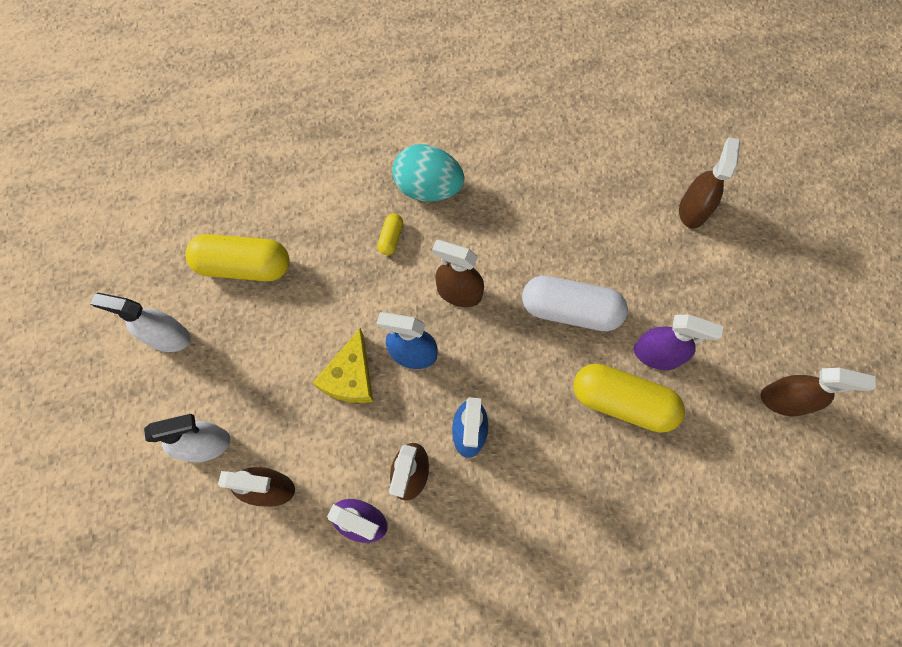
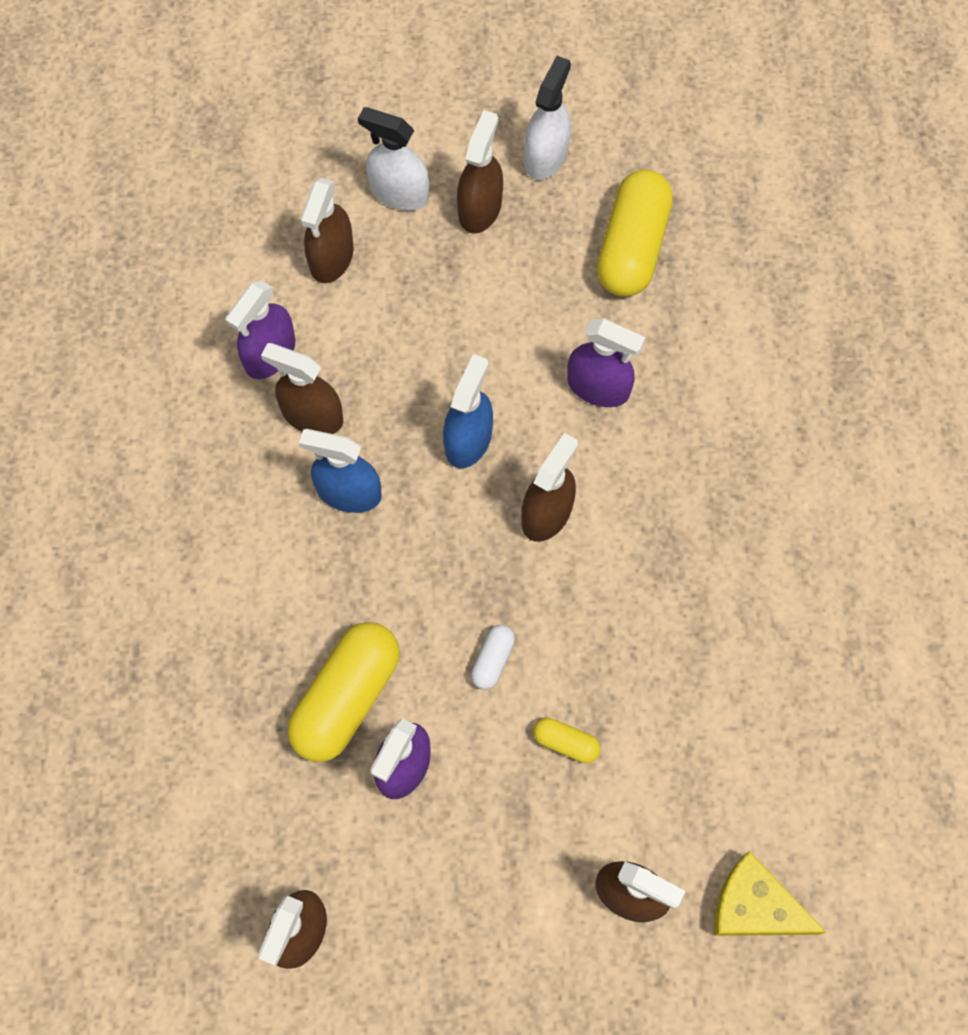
camera: 100 degrees right, 0 degrees up
(206, 444) = (399, 192): white spray bottle -> white spray bottle turned 120 degrees clockwise
(217, 378) = (480, 208): none -> brown spray bottle
(350, 377) = (451, 360): yellow cheese -> yellow cheese (755, 906)
(359, 273) = (598, 387): none -> purple spray bottle
(391, 238) = (647, 435): yellow capsule -> yellow capsule (565, 742)
(428, 189) = (722, 498): turquoise egg -> none
(570, 310) = (492, 660): white capsule -> white capsule, size x0.46

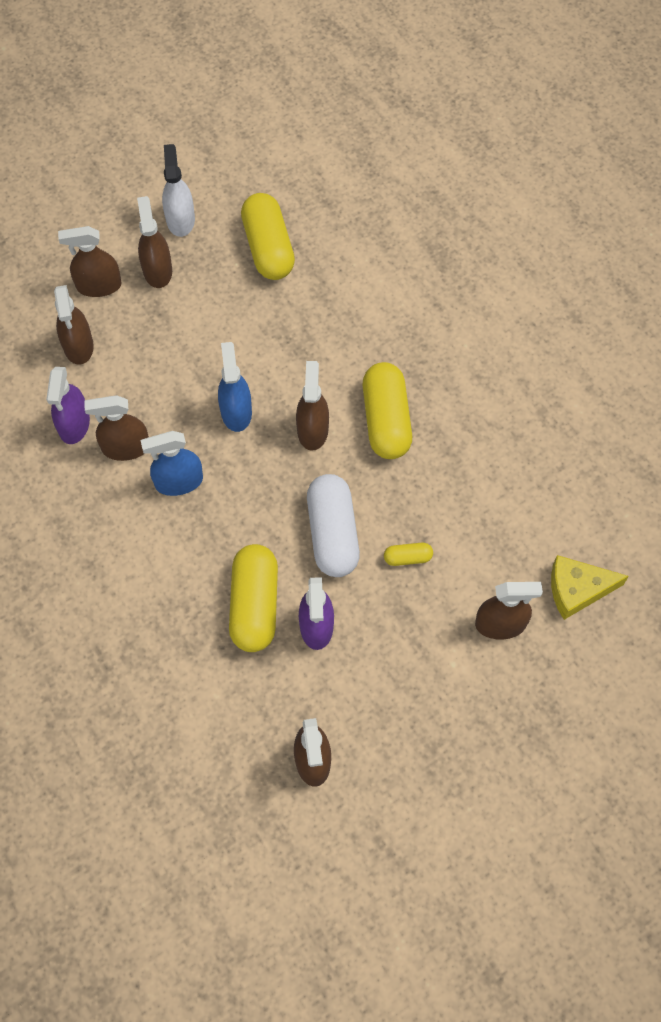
camera: 30 degrees left, 5 degrees down
(399, 192) = (99, 286): white spray bottle -> brown spray bottle
(492, 660) = (332, 533): white capsule -> white capsule, size x2.19
(598, 387) = (298, 340): purple spray bottle -> none
(645, 549) = (386, 420): none -> yellow capsule

